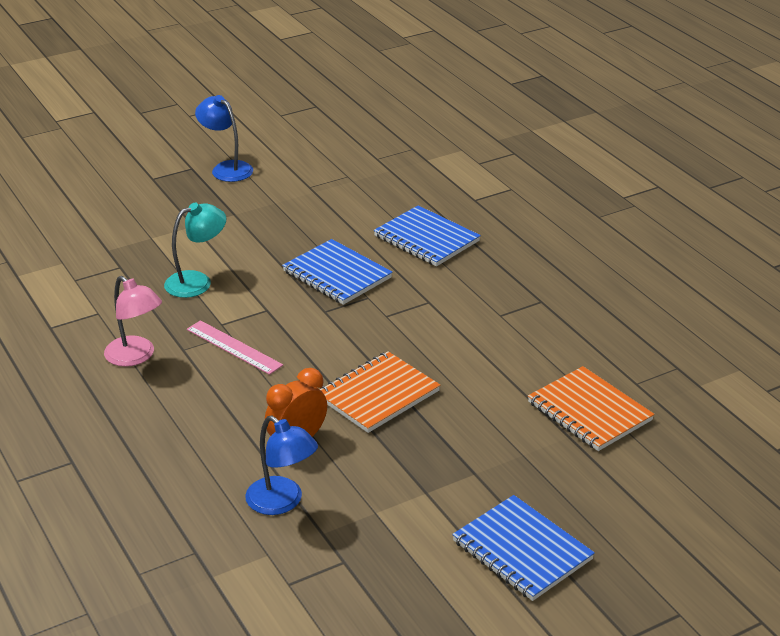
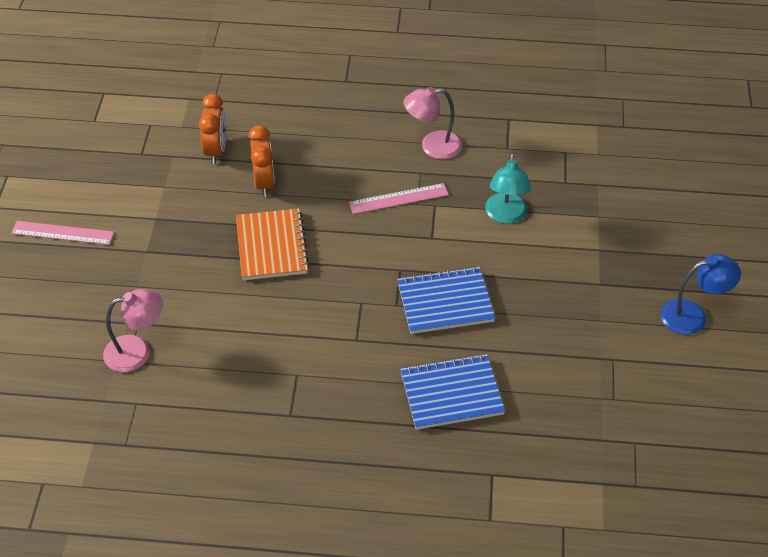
camera: 125 degrees right, 15 degrees up
(282, 502) = (216, 151): blue lamp -> orange clock
(522, 550) = (62, 233): blue notebook -> pink ruler
(589, 411) = (137, 351): orange notebook -> pink lamp

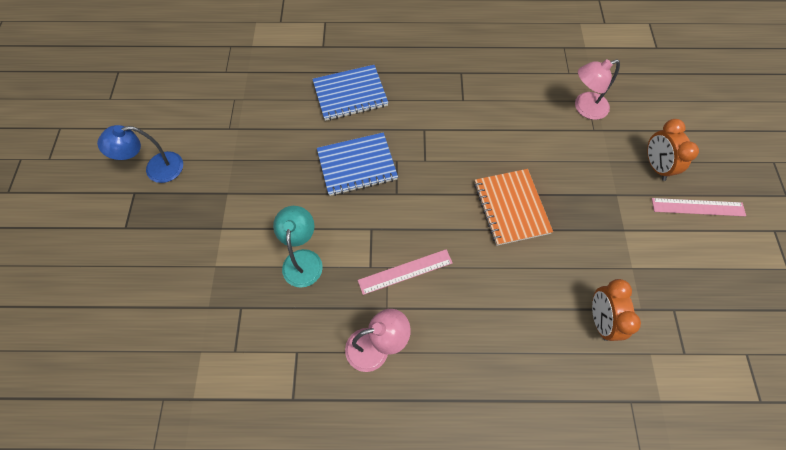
camera: 175 degrees right, 15 degrees up
(264, 183) = (538, 280): orange clock -> orange clock (655, 166)

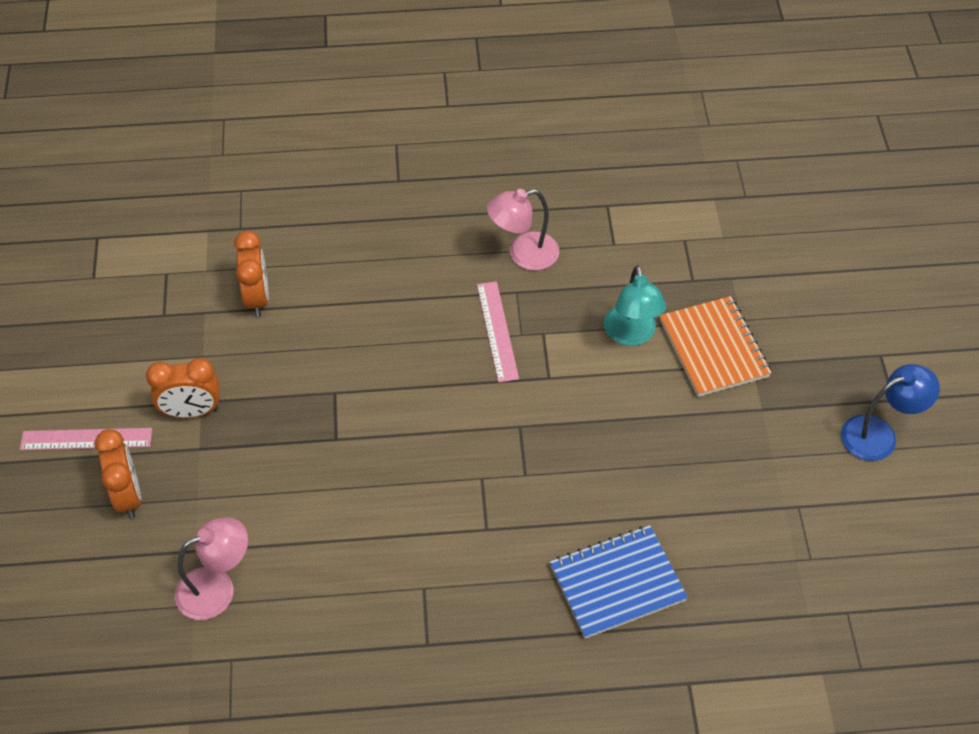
camera: 175 degrees right, 10 degrees down
(357, 165) = (583, 462): blue notebook -> none
(405, 271) = (497, 331): pink ruler -> pink ruler turned 75 degrees counterclockwise
(511, 208) = (355, 418): orange notebook -> orange notebook (714, 348)
(629, 222) = (192, 411): none -> orange clock

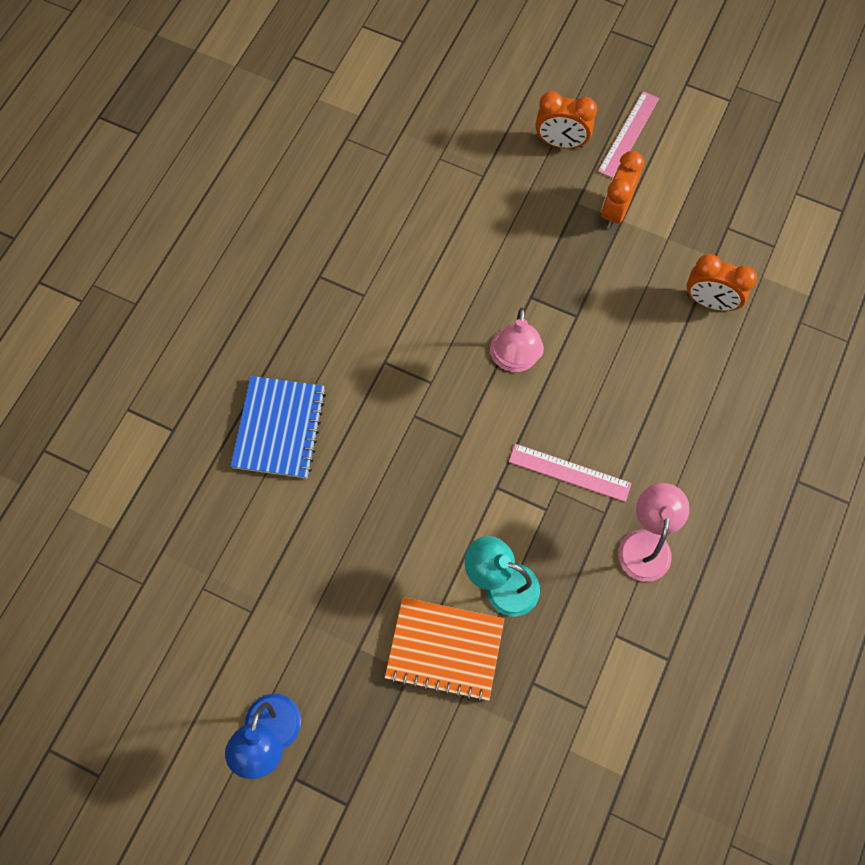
camera: 120 degrees right, 15 degrees up
(217, 588) = (448, 168): pink lamp -> pink lamp (514, 360)

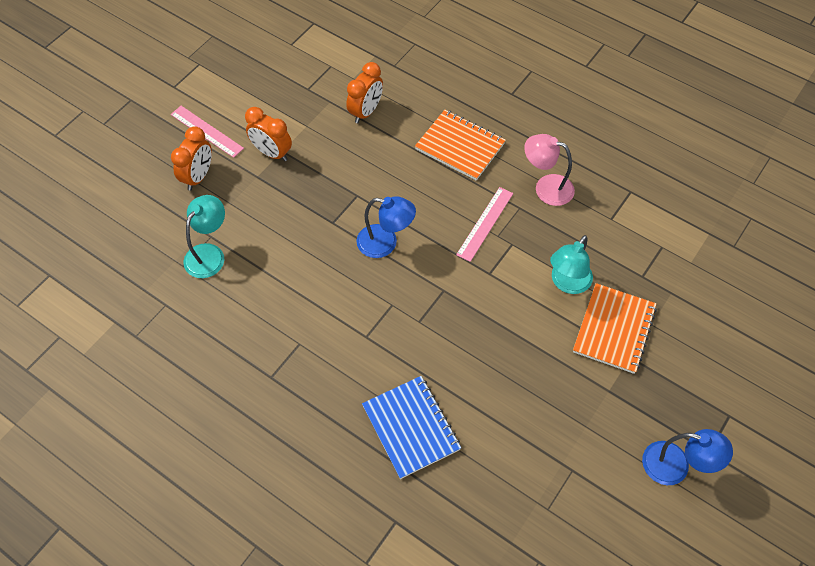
camera: 80 degrees left, 10 degrees down
(279, 428) = (411, 427): blue notebook -> blue notebook turned 45 degrees clockwise
(459, 180) = (209, 254): none -> turquoise lamp
(514, 360) = (385, 243): pink lamp -> blue lamp
(685, 425) = (460, 146): none -> orange notebook

